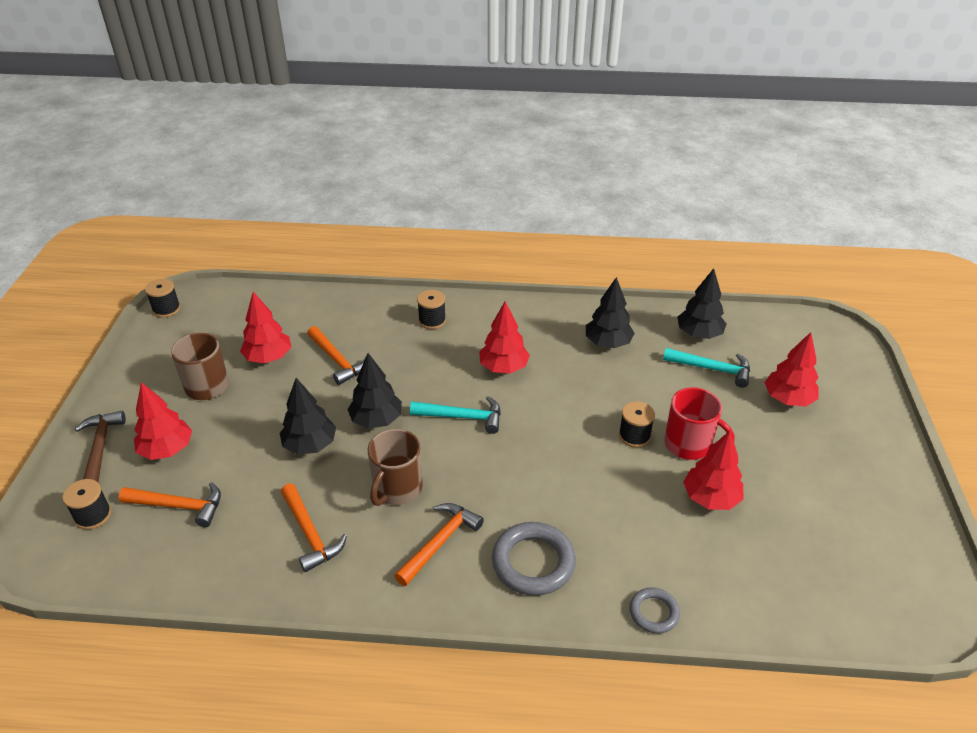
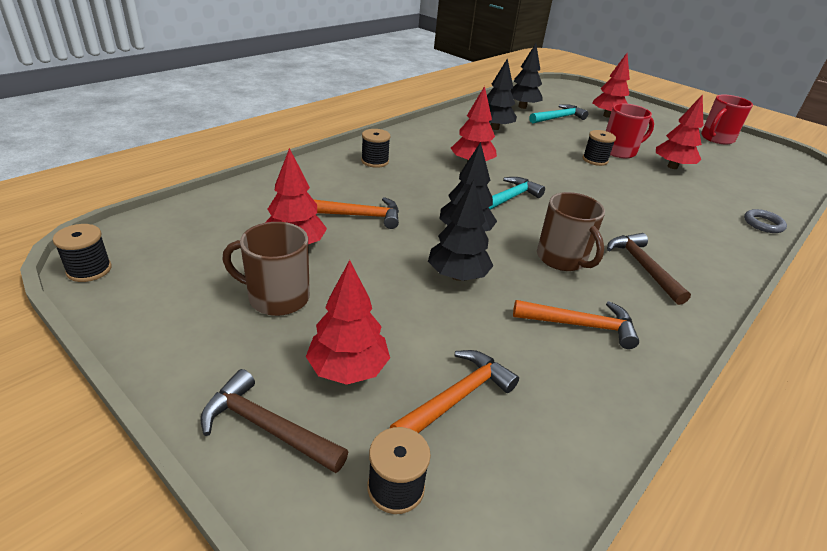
camera: 55 degrees left, 5 degrees down
(440, 542) = (643, 267): orange hammer -> brown hammer
(533, 562) = (691, 241): grey ring -> none
(880, 512) = (716, 138): none -> red mug

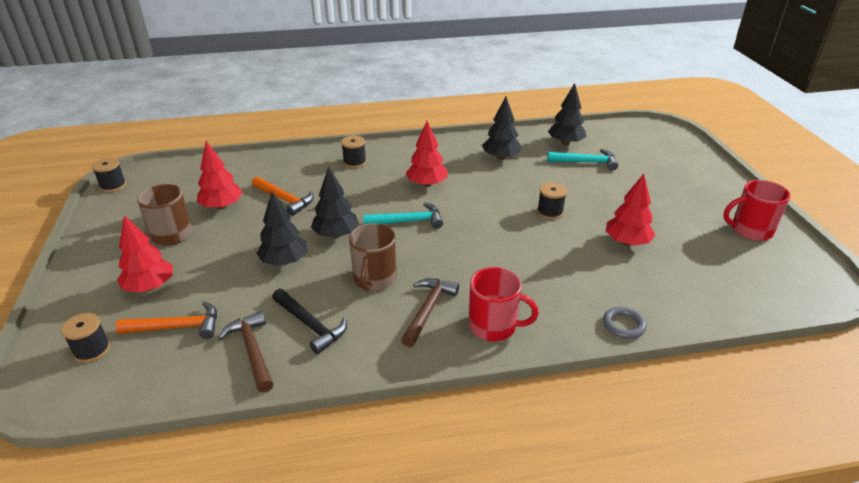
camera: 40 degrees right, 0 degrees up
(267, 427) = (82, 296): brown hammer -> brown hammer (252, 351)
(580, 325) = (310, 325): orange hammer -> black hammer
(607, 116) = (649, 172): red tree -> none
(619, 151) = (593, 211): red mug -> red mug (494, 326)

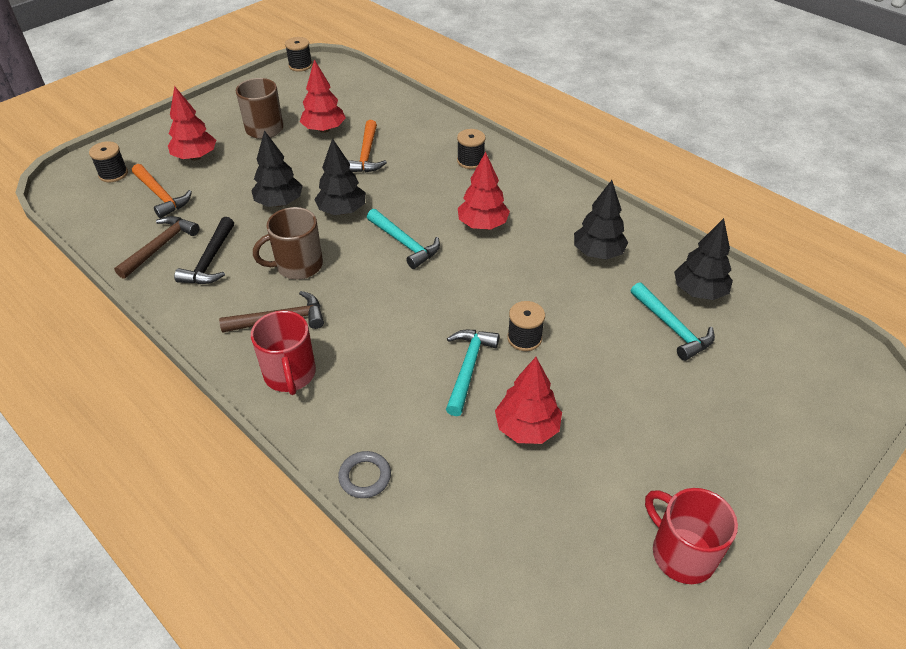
camera: 55 degrees right, 10 degrees up
(558, 243) = (468, 368): none -> turquoise hammer

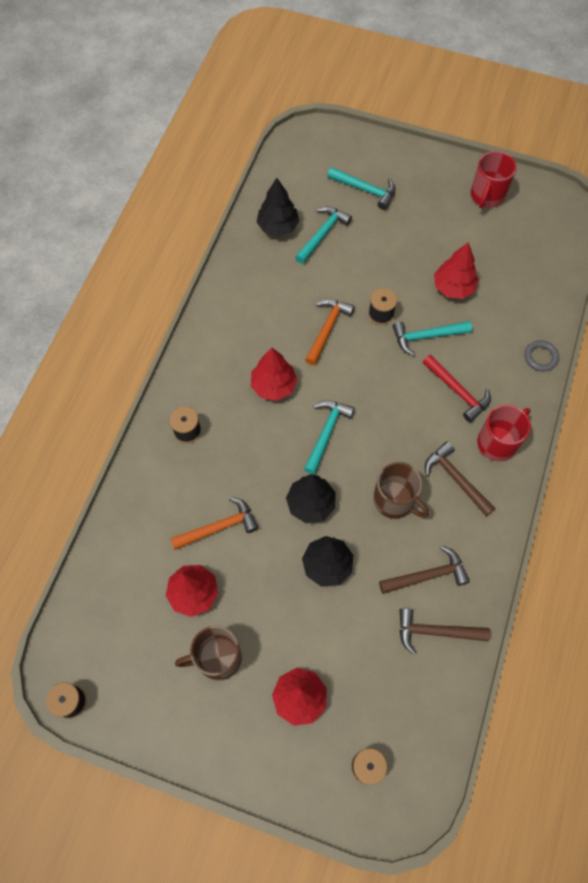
camera: 115 degrees left, 20 degrees up
(161, 196) = (373, 686): orange hammer -> orange hammer (327, 329)
(210, 260) = (427, 575): black hammer -> brown hammer
(377, 366) = (457, 391): none -> red hammer
(598, 253) = (267, 296): black tree -> none
(738, 399) = (365, 190): none -> turquoise hammer

